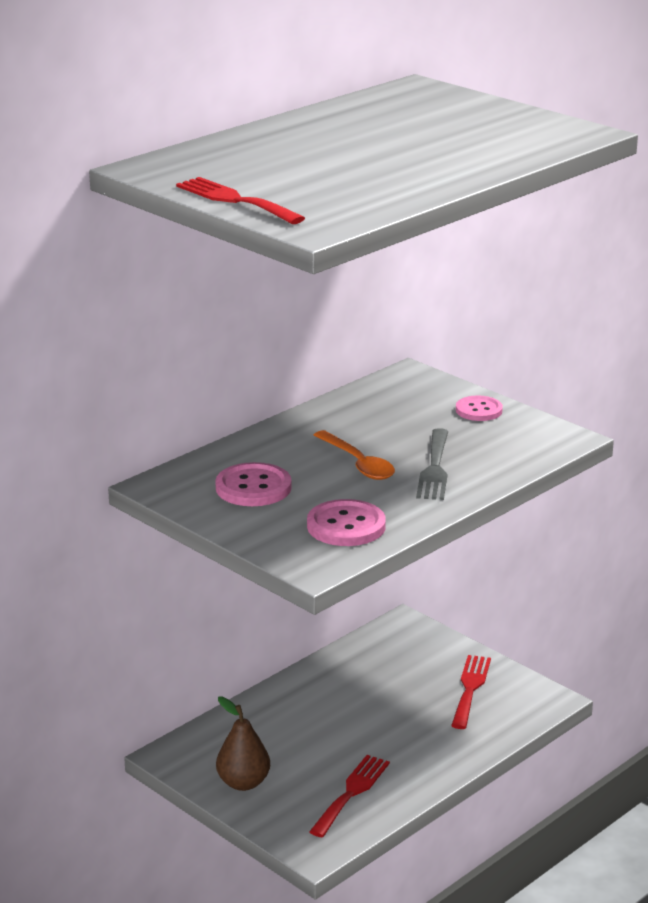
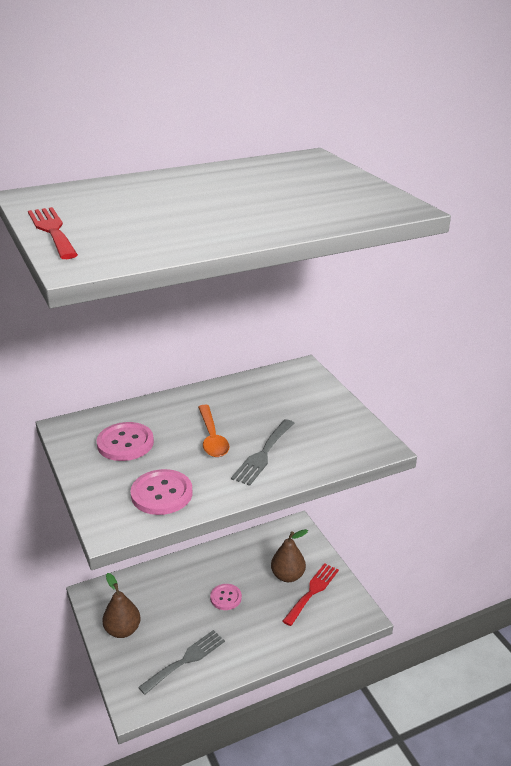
camera: 20 degrees right, 5 degrees up
(351, 793) = (186, 660): red fork -> grey fork
(427, 679) = (288, 576): none -> brown pear
(479, 410) = (330, 408): pink button -> pink button (226, 598)

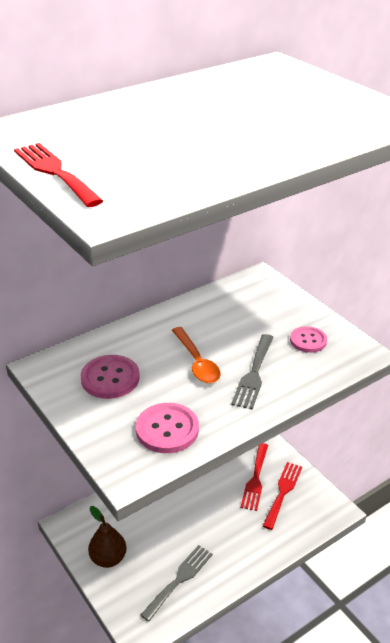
camera: 10 degrees left, 5 degrees up
(226, 598) = (201, 510): pink button -> pink button (308, 340)
(288, 576) = (255, 479): brown pear -> red fork

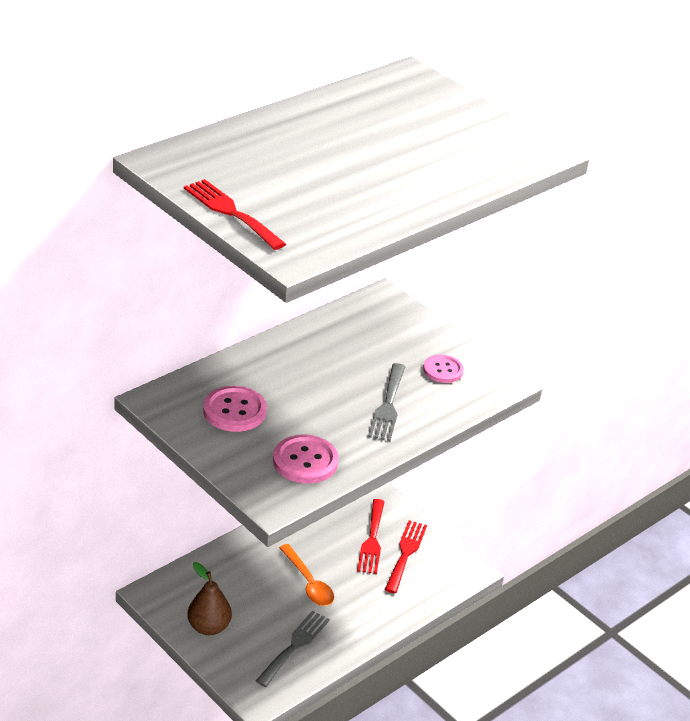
camera: 10 degrees left, 0 degrees up
(197, 362) = (325, 394): orange spoon -> orange spoon (308, 583)

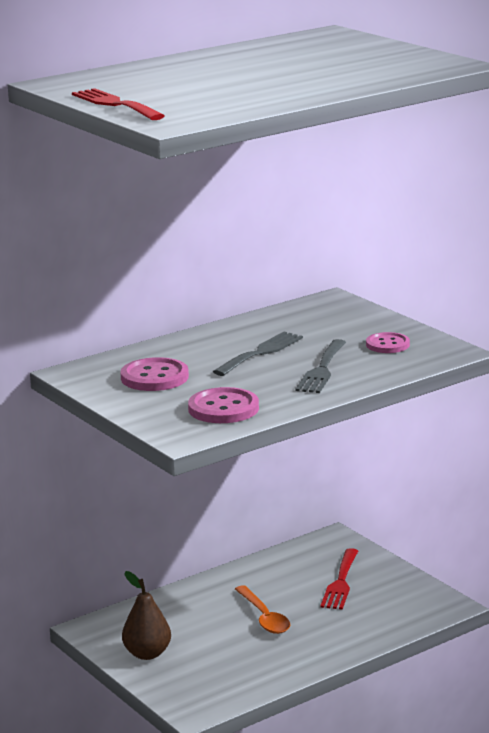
camera: 10 degrees right, 15 degrees down
(294, 646) = (241, 668): grey fork -> grey fork (261, 353)
(405, 553) = (377, 592): red fork -> none

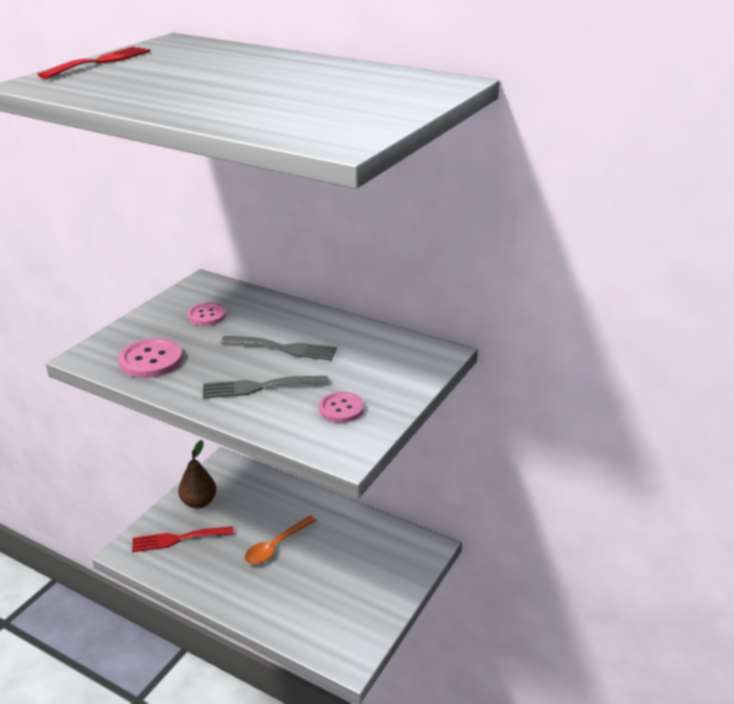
camera: 65 degrees right, 10 degrees up
(154, 377) = (207, 316): pink button -> pink button, size x0.67
(340, 582) = (354, 574): red fork -> red fork (177, 539)

